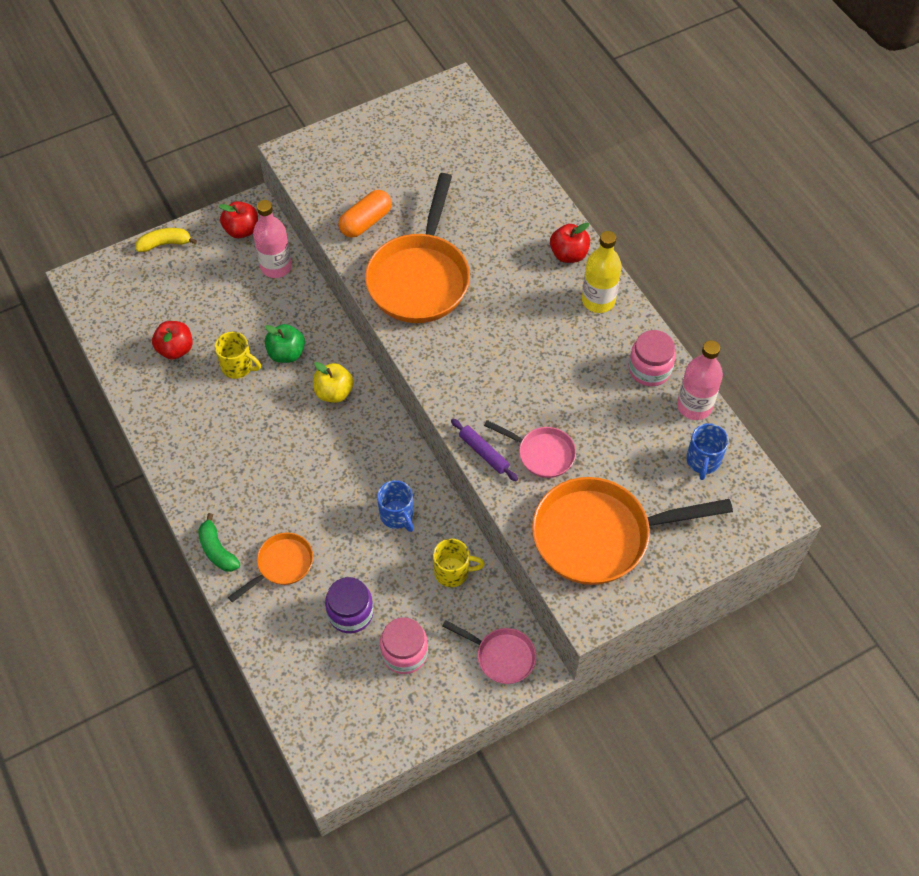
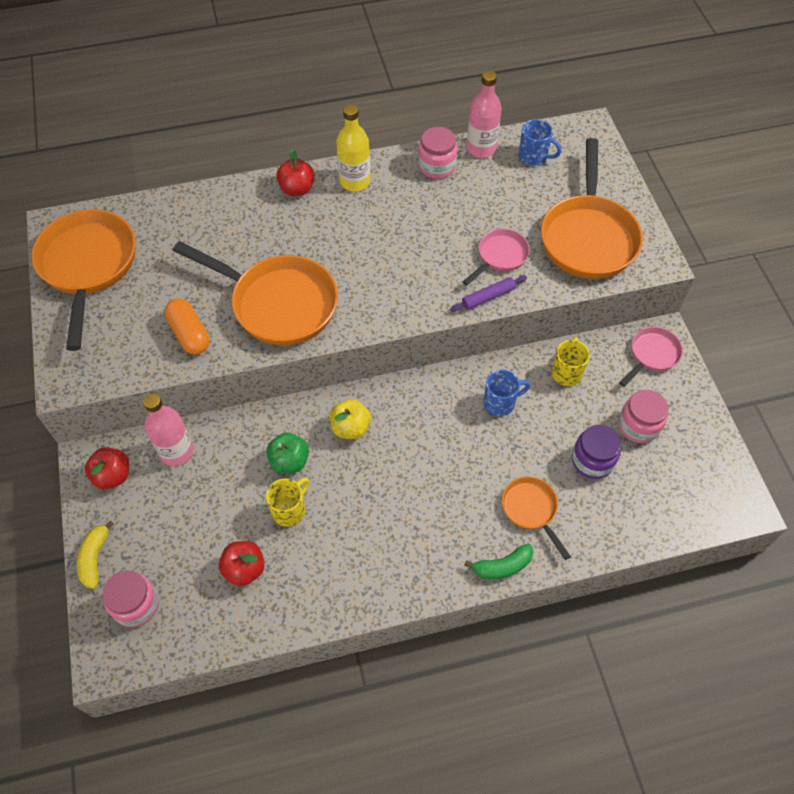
camera: 75 degrees left, 0 degrees up
(130, 284) = (136, 605): none -> pink jar
(417, 126) = (88, 267): none -> orange pan

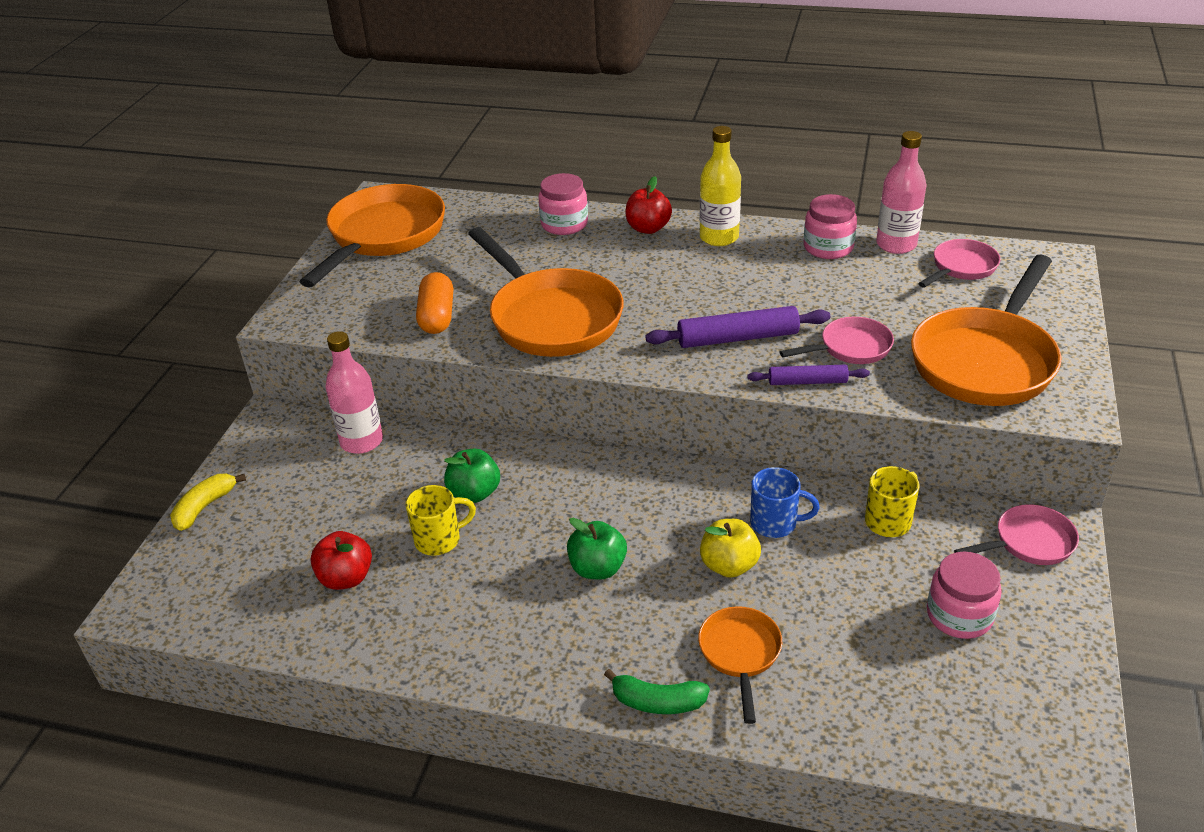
camera: 30 degrees right, 20 degrees down
(113, 475) = (281, 440): red apple -> none
(136, 605) = (209, 566): pink jar -> pink jar (564, 224)
(350, 428) = (568, 485): yellow apple -> yellow apple (729, 565)
(409, 486) = (597, 568): none -> green apple
(421, 274) = (737, 338): none -> purple rolling pin
(534, 156) = (961, 267): blue mug -> pink pan
(592, 460) = (864, 631): purple jar -> none

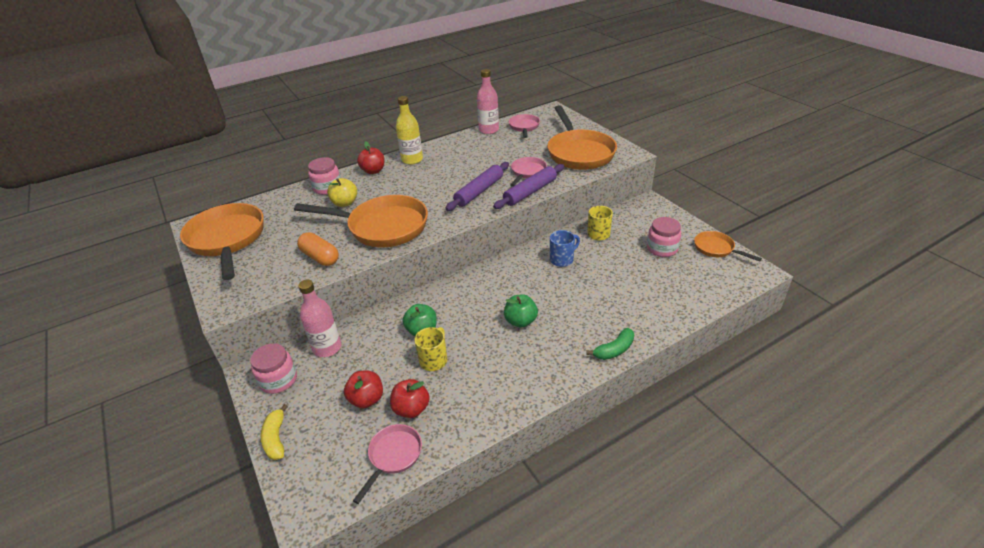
camera: 45 degrees left, 0 degrees up
(322, 531) = (367, 399): none -> red apple
(729, 565) = (568, 285): yellow apple -> yellow apple (345, 203)
(740, 654) = (616, 311): orange pan -> orange pan (716, 249)
(807, 382) = (530, 192): purple rolling pin -> purple rolling pin, size x1.63
(828, 247) = (464, 143): pink jar -> pink jar (278, 380)
(1029, 542) = (648, 213): pink pan -> pink pan (393, 456)

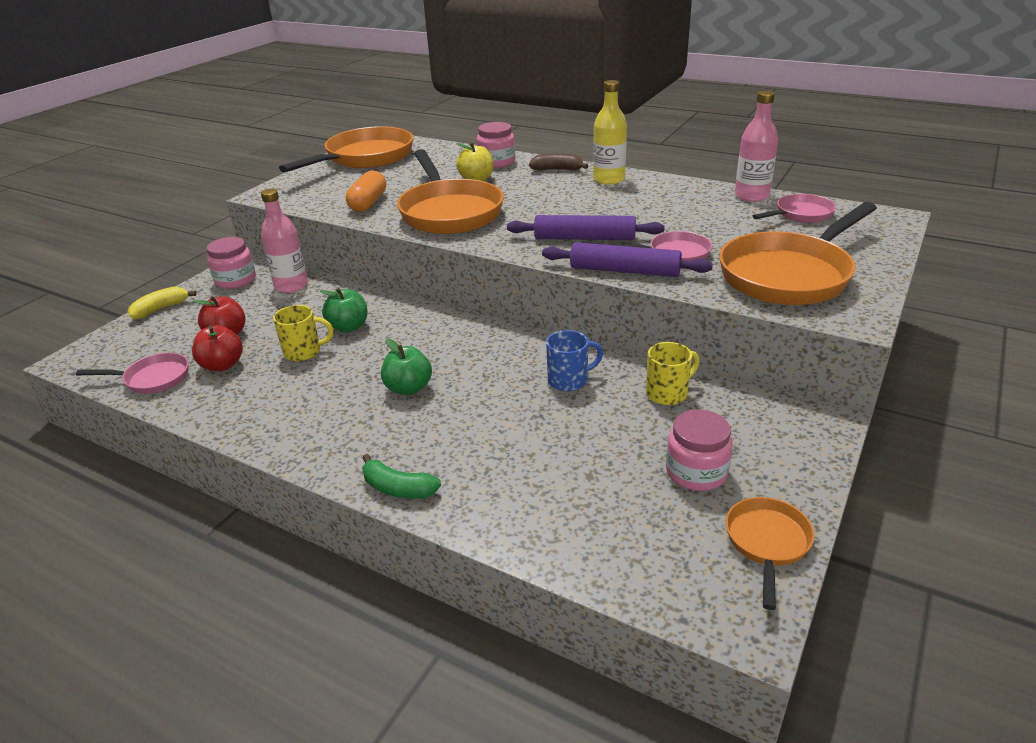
camera: 60 degrees right, 5 degrees down
(373, 171) = (557, 170): red apple -> brown banana
(562, 259) = (569, 380): blue mug -> blue mug turned 45 degrees counterclockwise

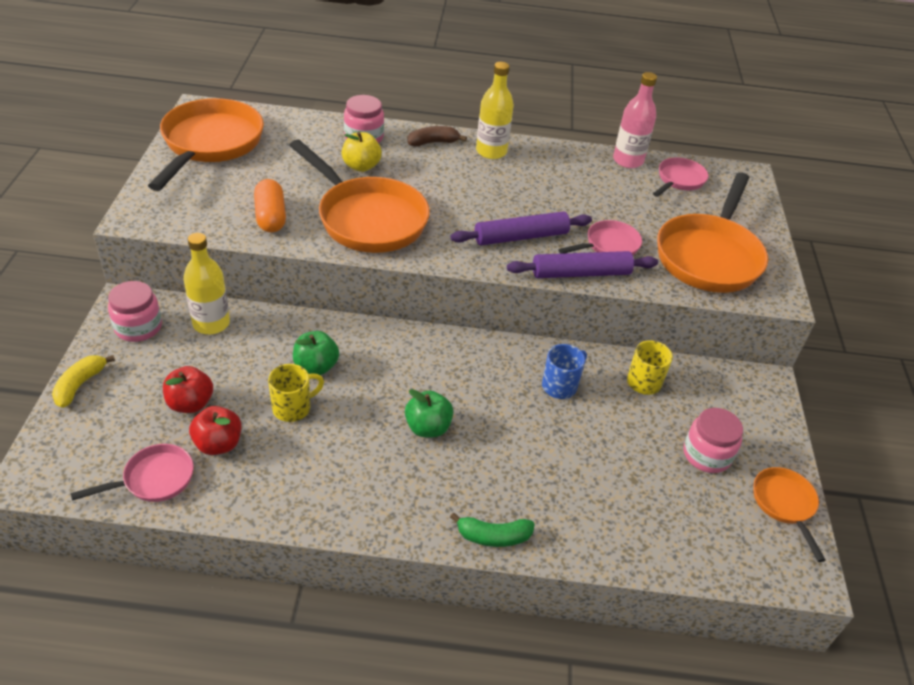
camera: 30 degrees left, 10 degrees up
(291, 286) = (211, 323): pink bottle -> yellow bottle

